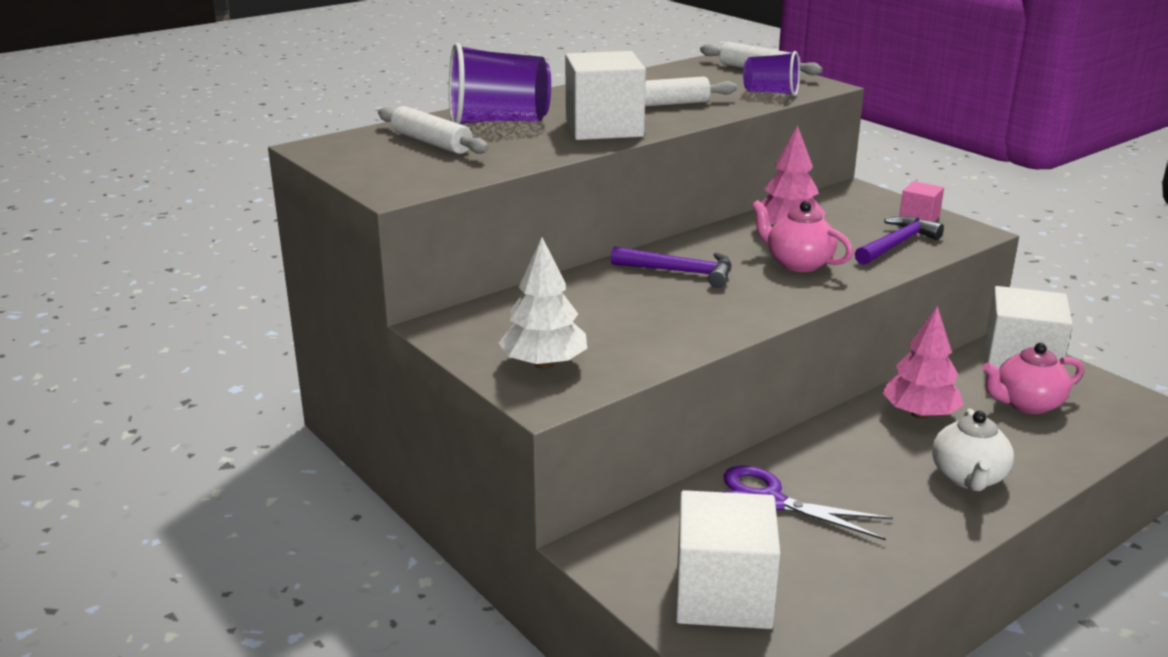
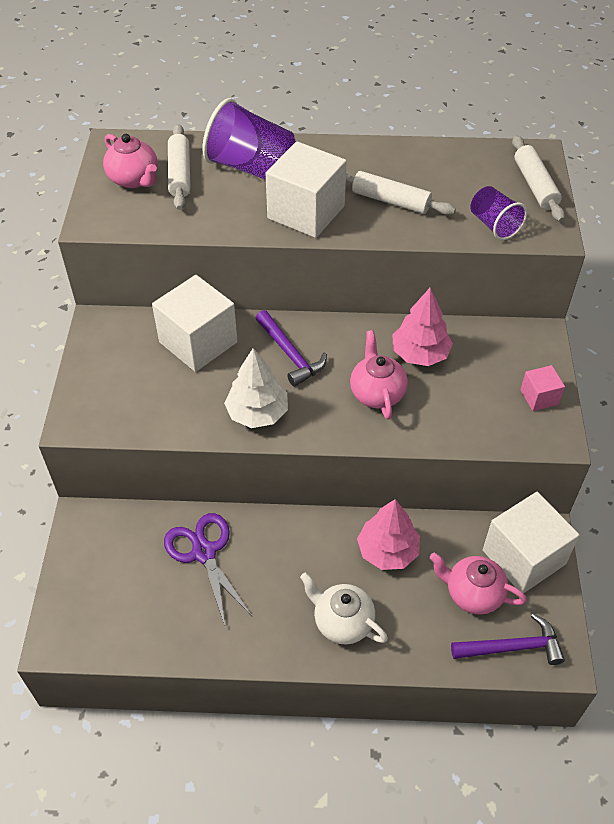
camera: 40 degrees right, 25 degrees up
(388, 158) = (134, 179): none -> pink teapot
(544, 364) = (109, 391): white tree -> white tree (257, 413)
(723, 595) = (102, 596): white cube -> white cube (198, 342)
(896, 244) = (476, 416): purple hammer -> purple hammer (512, 647)
(968, 478) = (342, 622): white teapot -> white teapot turned 75 degrees clockwise

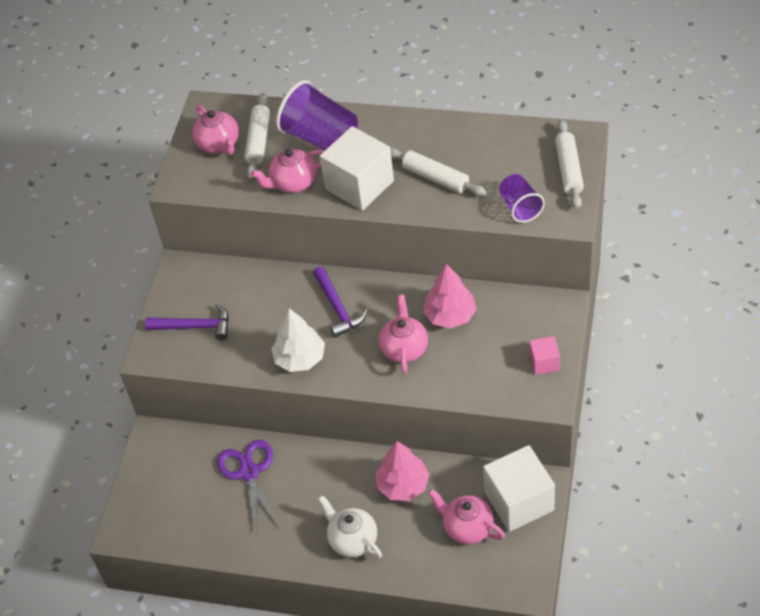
camera: 15 degrees right, 0 degrees up
(198, 342) = (261, 291): white cube -> none
(228, 214) = (293, 183): none -> pink teapot
(512, 647) = (489, 574): purple hammer -> purple hammer (195, 327)

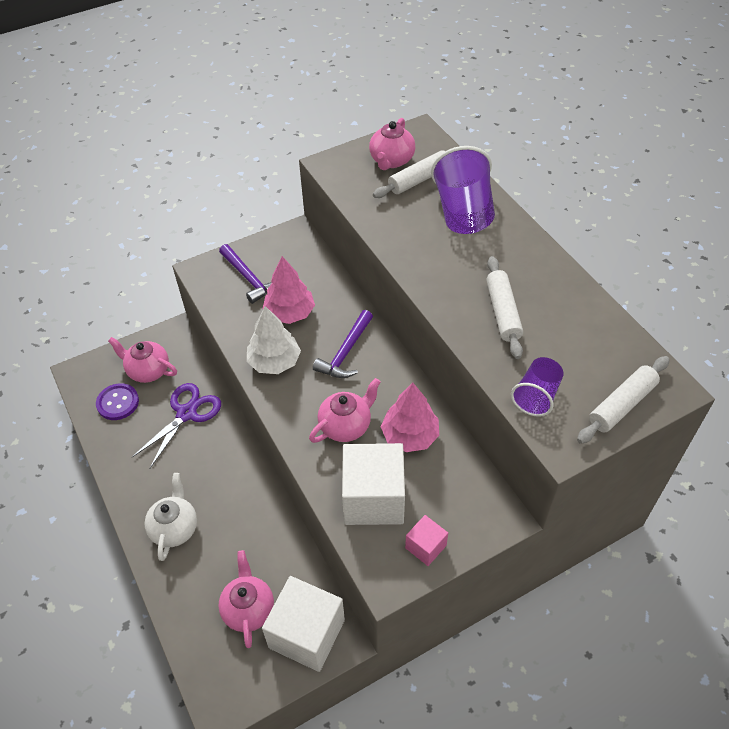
camera: 45 degrees right, 0 degrees up
(186, 518) = (118, 402): none -> purple button
(293, 183) = (399, 226): pink teapot -> pink teapot (148, 371)
(359, 185) = (440, 267): white cube -> white cube (373, 498)
(403, 485) = (254, 528): pink tree -> pink tree (290, 313)

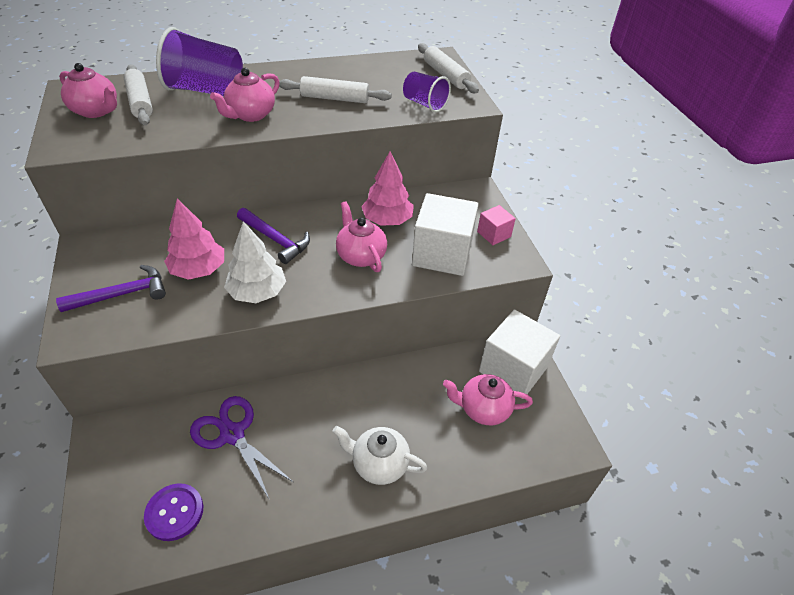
camera: 80 degrees left, 5 degrees down
(148, 371) = (143, 470): pink teapot -> pink teapot (250, 115)

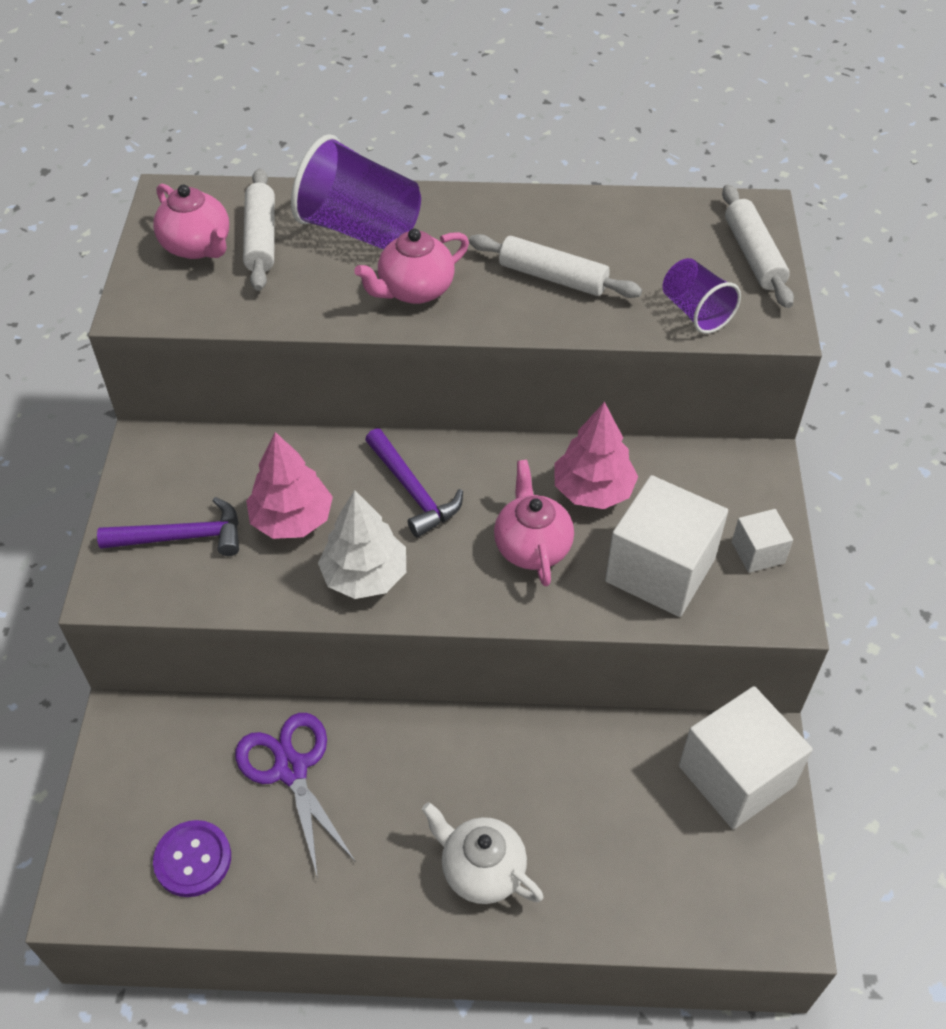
camera: 20 degrees right, 5 degrees up
(483, 409) = (664, 828): pink teapot -> none
(494, 234) = (758, 552): pink cube -> white cube

